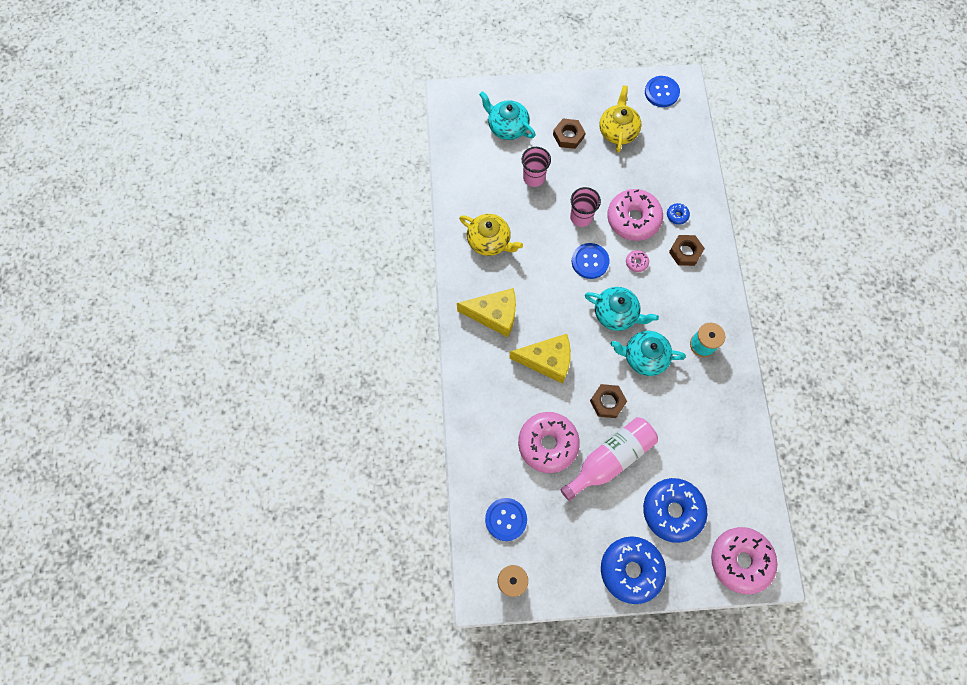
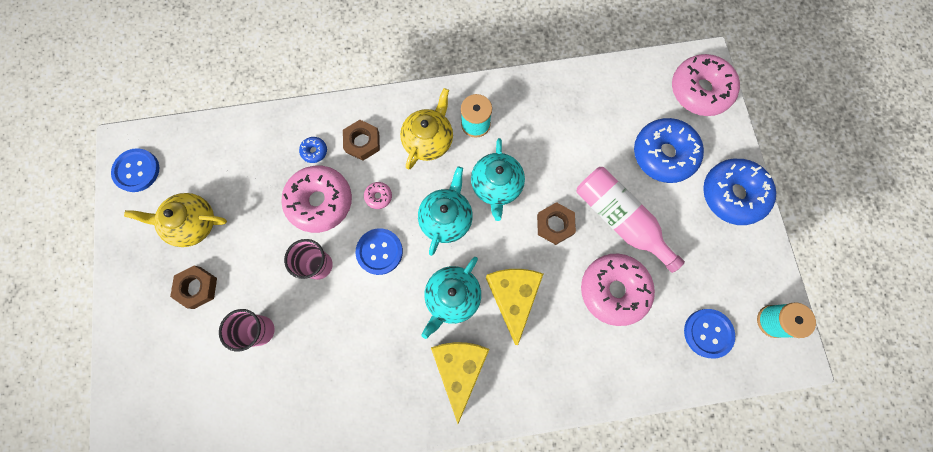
camera: 95 degrees left, 5 degrees up
(489, 241) = (356, 384): yellow teapot -> yellow teapot (428, 140)
(507, 127) = (179, 374): turquoise teapot -> turquoise teapot (452, 297)

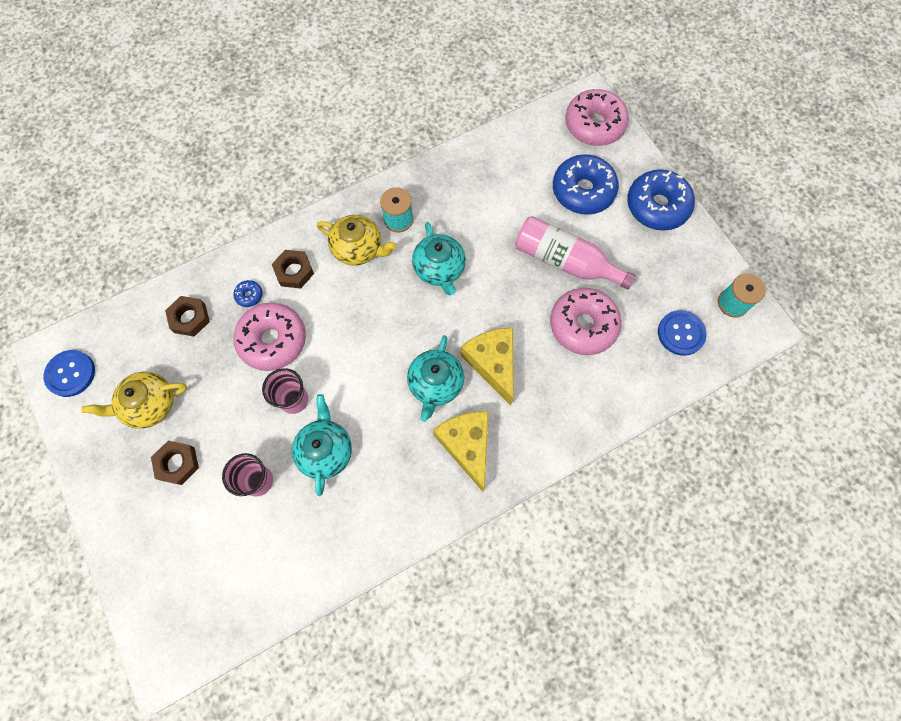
camera: 20 degrees left, 5 degrees down
(378, 196) = (329, 316): pink donut -> none
(379, 252) = (349, 366): blue button -> none
(428, 140) = (358, 248): yellow teapot -> yellow teapot turned 105 degrees clockwise
(446, 218) = (402, 314): turquoise teapot -> turquoise teapot (325, 450)
(555, 225) = (507, 286): brown nut -> brown nut (189, 318)

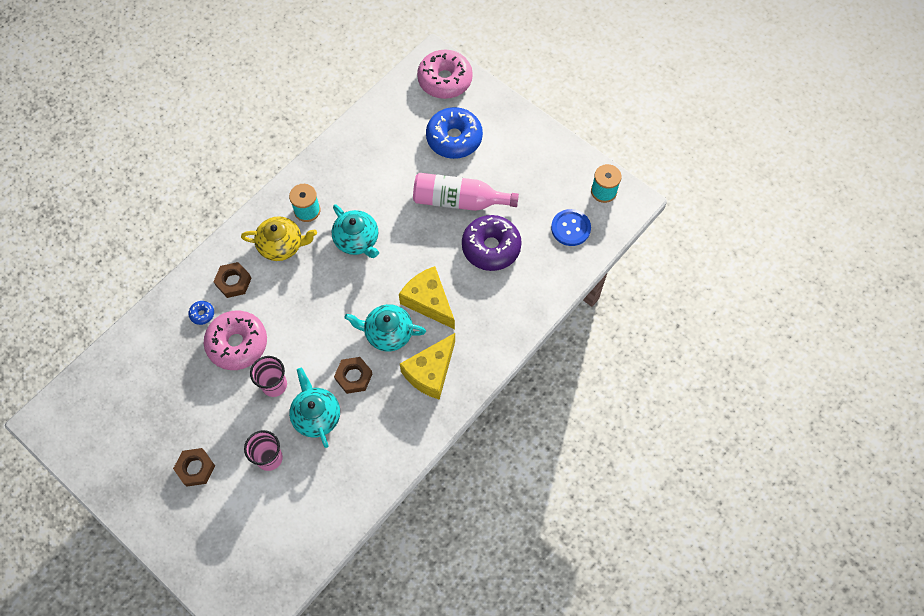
camera: 20 degrees left, 5 degrees down
(71, 374) = (71, 429): blue button -> none
(149, 405) = (151, 431): yellow teapot -> none
(189, 318) = (157, 350): brown nut -> brown nut (353, 377)
(435, 384) = (387, 333): turquoise teapot -> turquoise teapot turned 105 degrees clockwise
(467, 446) = (430, 372): yellow cheese -> yellow cheese turned 105 degrees counterclockwise
(583, 325) = (491, 247): pink donut -> purple donut
(657, 206) = (519, 132): blue donut -> none

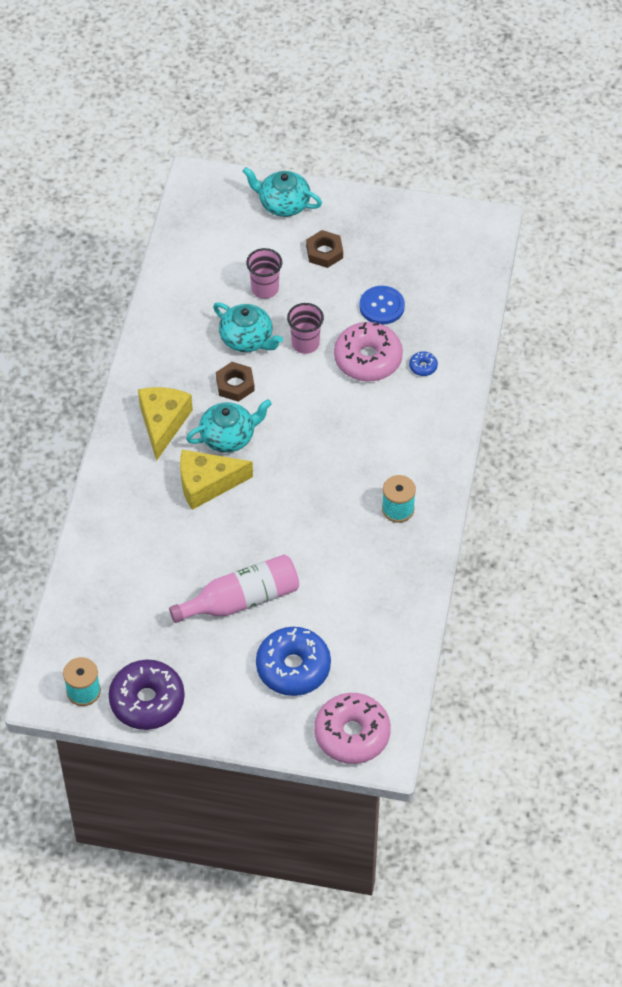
camera: 150 degrees right, 10 degrees down
(233, 282) = (417, 407): brown nut -> none
(282, 245) = (397, 463): yellow teapot -> none
(357, 240) = (323, 506): turquoise teapot -> turquoise teapot (283, 203)
(428, 301) = (207, 484): yellow cheese -> yellow cheese turned 150 degrees clockwise
(491, 247) = (175, 568): purple donut -> purple donut (147, 701)
(570, 228) = (99, 631): blue button -> blue button (382, 306)

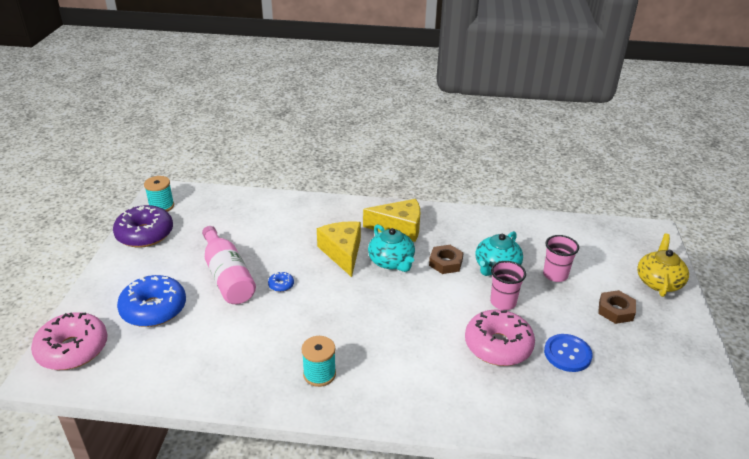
camera: 85 degrees right, 20 degrees down
(283, 203) = (658, 281): turquoise teapot -> yellow teapot
(423, 366) = (501, 389): blue donut -> blue donut (281, 285)

